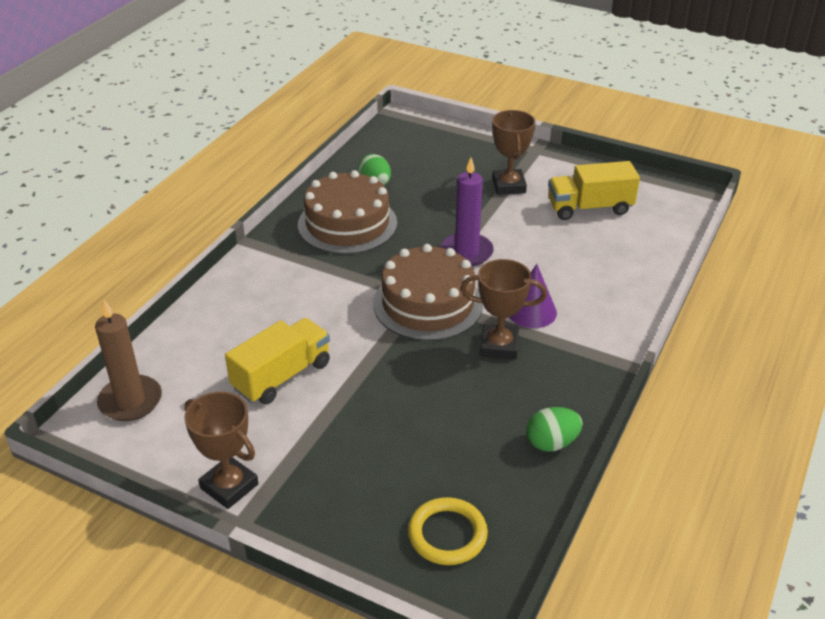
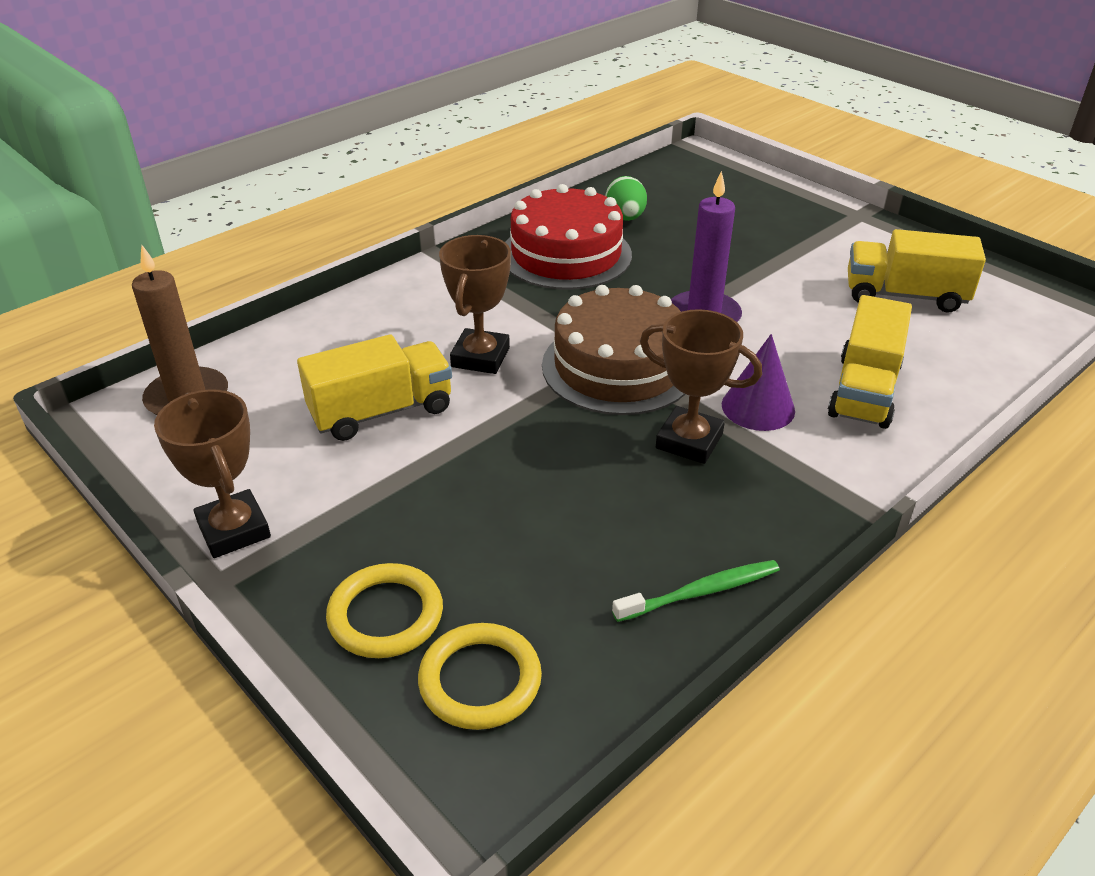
camera: 20 degrees right, 0 degrees up
(347, 224) = (566, 254): brown cake -> red cake
(366, 512) = (385, 615): none -> yellow ring
(509, 186) = (801, 249): brown trophy -> brown trophy (480, 357)
(552, 443) = (701, 592): green egg -> green toothbrush
(592, 284) = (864, 391): none -> yellow truck

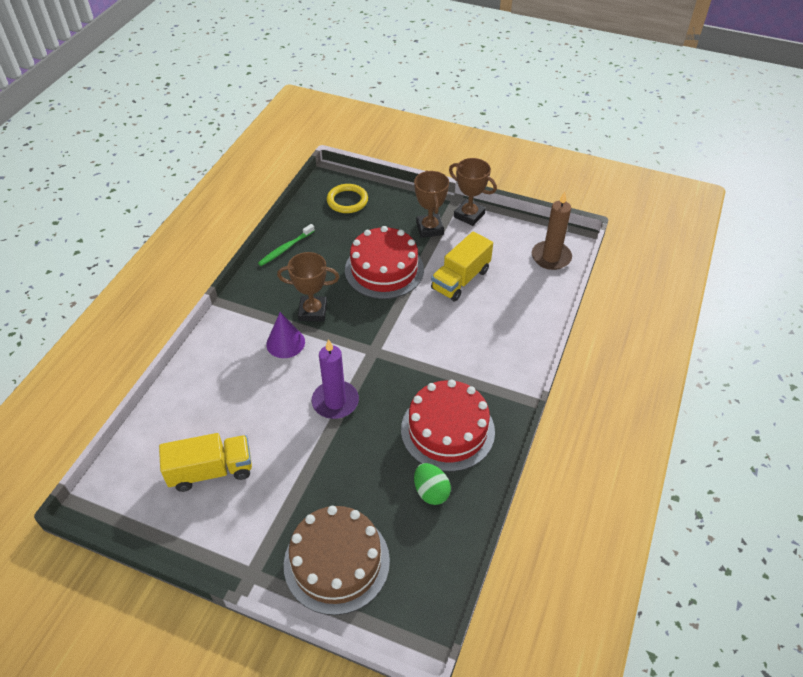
camera: 155 degrees right, 10 degrees up
(385, 615) = (391, 208): yellow ring -> none
(480, 357) = (440, 326): brown trophy -> brown trophy (429, 228)
(507, 473) = (384, 269): none -> red cake
(618, 366) = (366, 345): brown cake -> brown cake (336, 562)
(864, 391) = (232, 373): yellow truck -> none

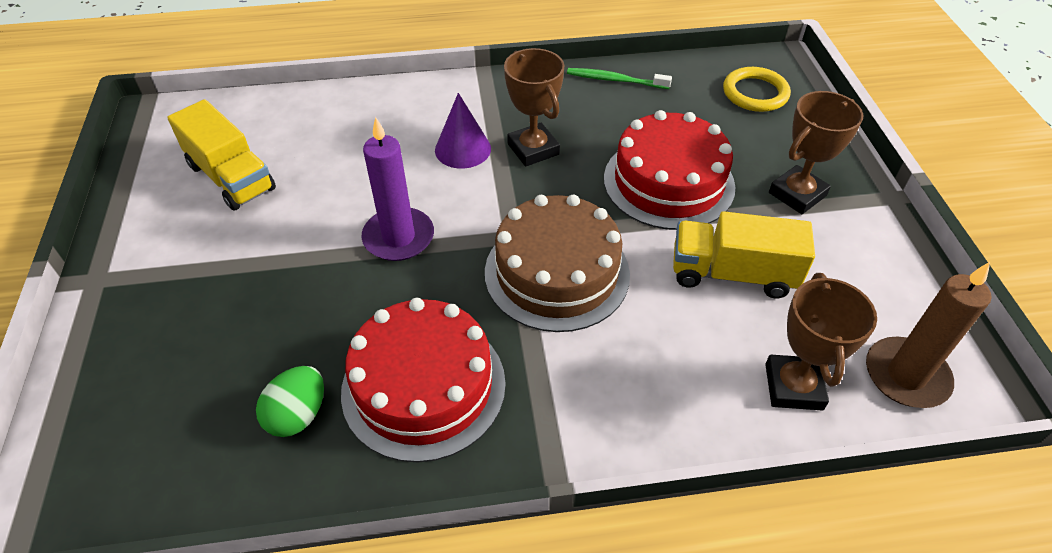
camera: 60 degrees right, 0 degrees up
(336, 562) = (137, 356): brown cake -> brown cake (557, 273)
(469, 215) = (876, 226): brown trophy -> brown trophy (793, 386)

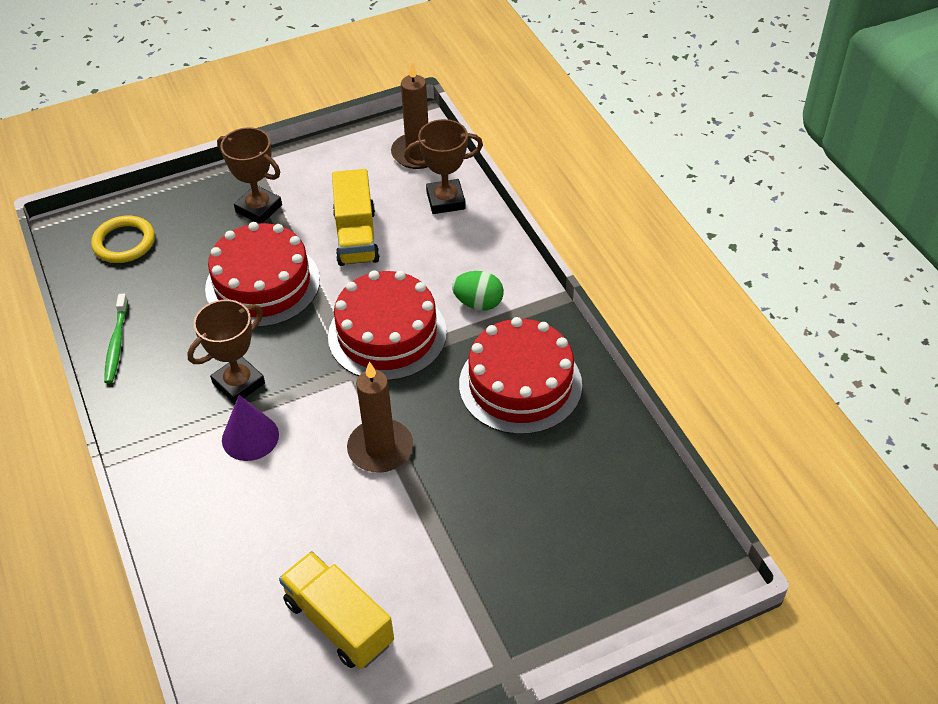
camera: 105 degrees left, 0 degrees up
(231, 177) = (339, 622): yellow truck -> yellow truck turned 75 degrees counterclockwise
(298, 415) = (573, 449): green egg -> green egg (478, 303)
(398, 237) = (380, 448): purple candle -> brown candle
(557, 273) = (387, 334): brown cake -> red cake

